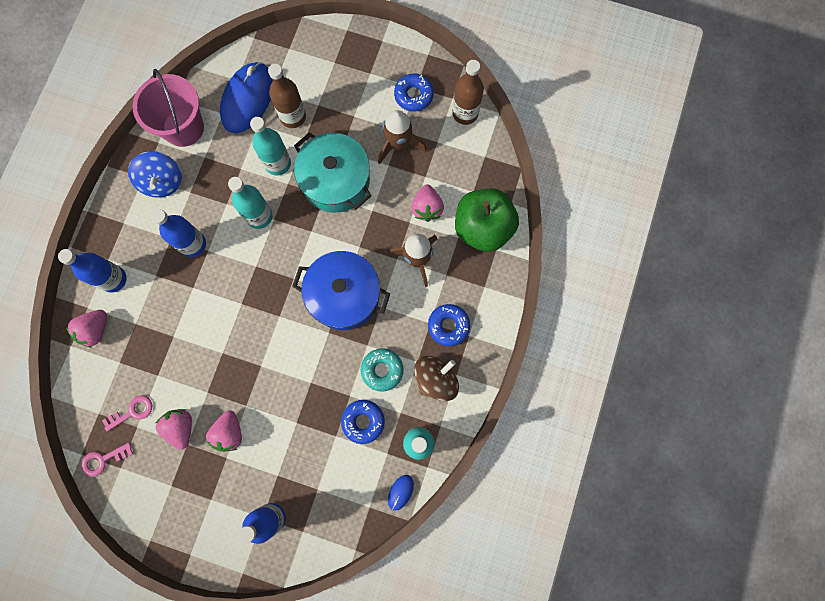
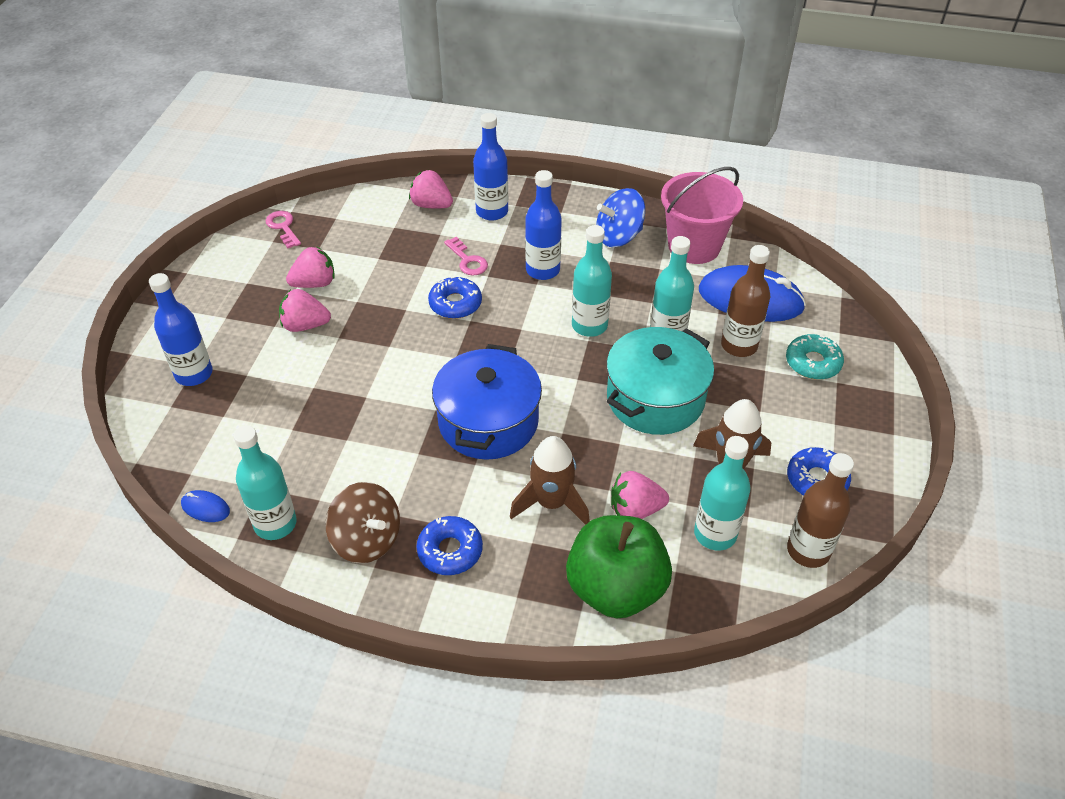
camera: 85 degrees right, 30 degrees down
(132, 412) = (336, 243): pink key -> pink key (467, 260)
(363, 421) = (309, 457): blue donut -> blue donut (455, 304)
(382, 370) = (382, 473): turquoise donut -> turquoise donut (813, 363)
(449, 163) = (715, 534): none -> turquoise bottle

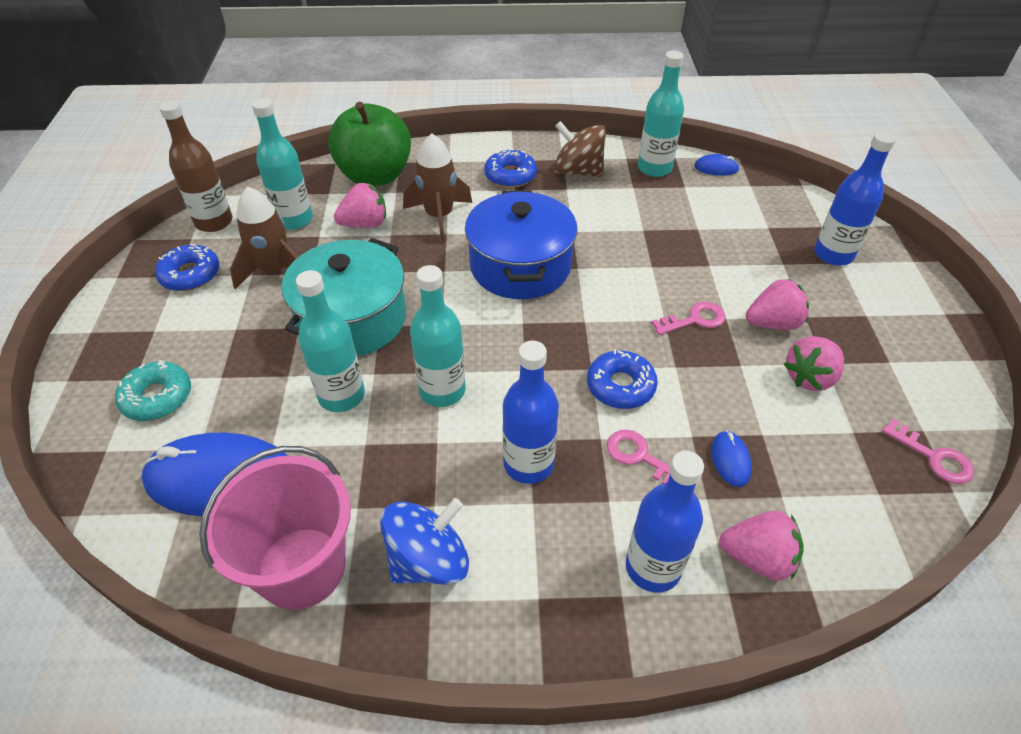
camera: 165 degrees right, 0 degrees up
(365, 340) = (694, 320): none -> pink key
(411, 249) = (730, 460): none -> blue mouse
(739, 345) = (249, 402): brown bottle -> none

